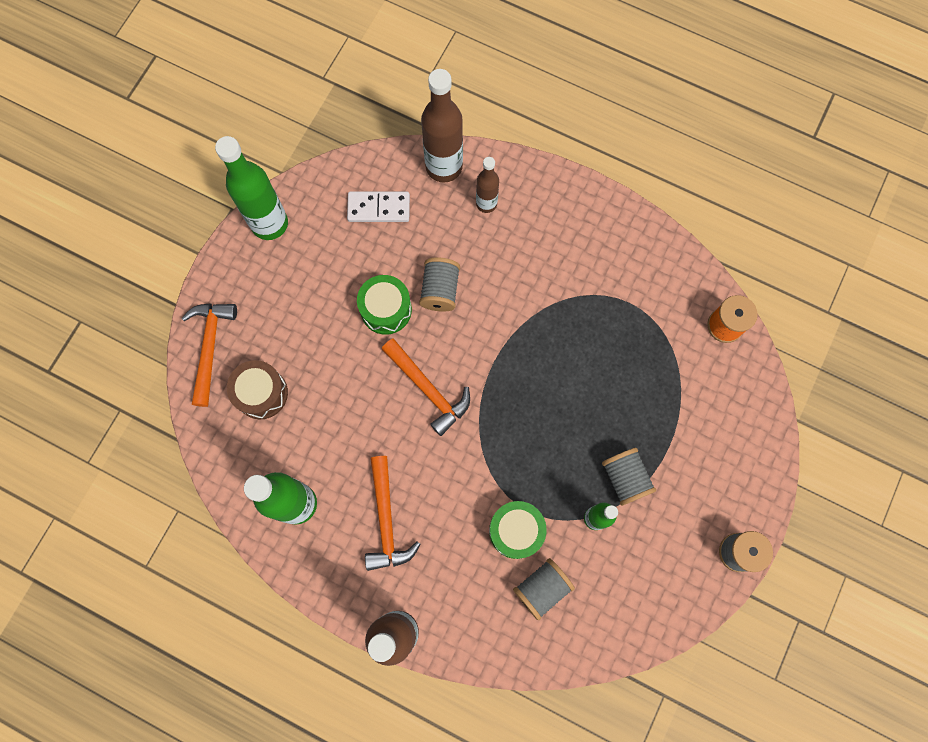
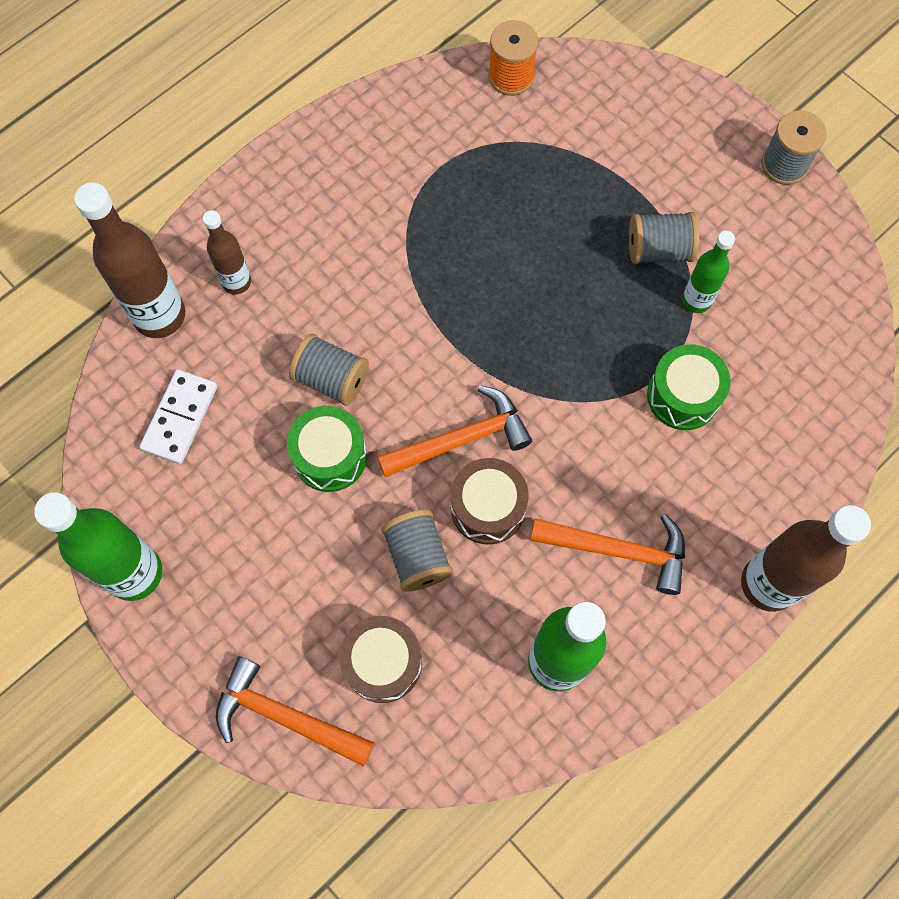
camera: 70 degrees left, 5 degrees down
(386, 423) = (487, 508): none -> brown drum
(541, 588) = (764, 391): grey spool -> grey spool (417, 556)

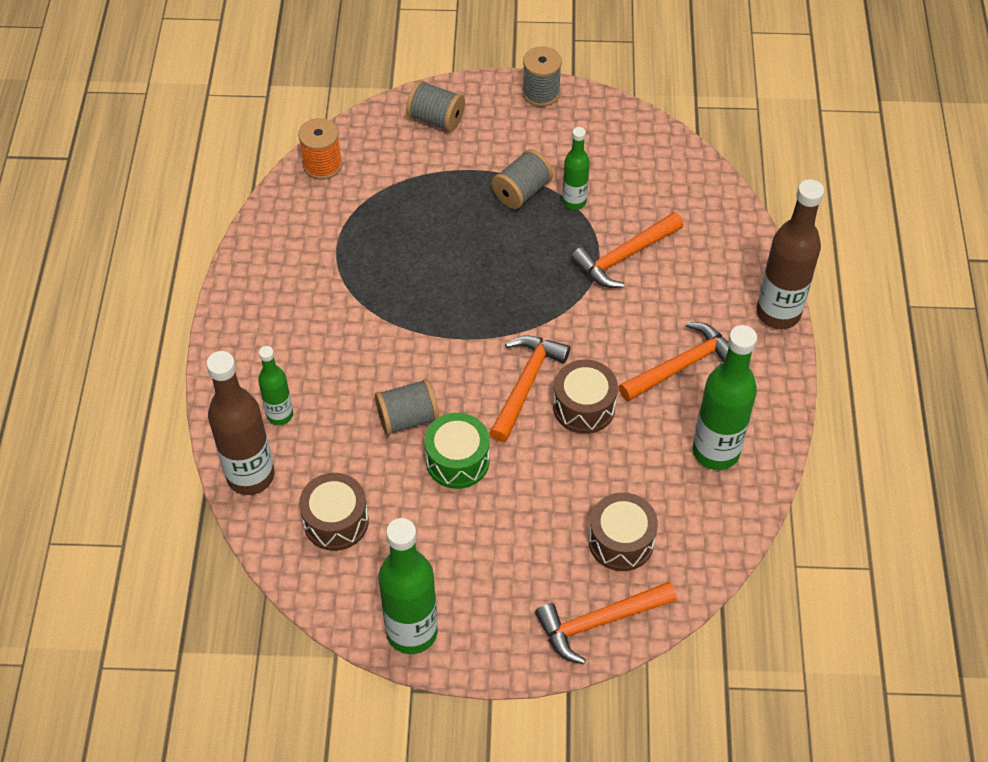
camera: 45 degrees left, 15 degrees down
(180, 418) = (336, 521): white domino -> brown drum
(236, 282) = (280, 415): brown bottle -> green bottle
(417, 556) = (574, 468): grey spool -> grey spool (436, 119)
(683, 396) = (624, 257): green drum -> orange hammer

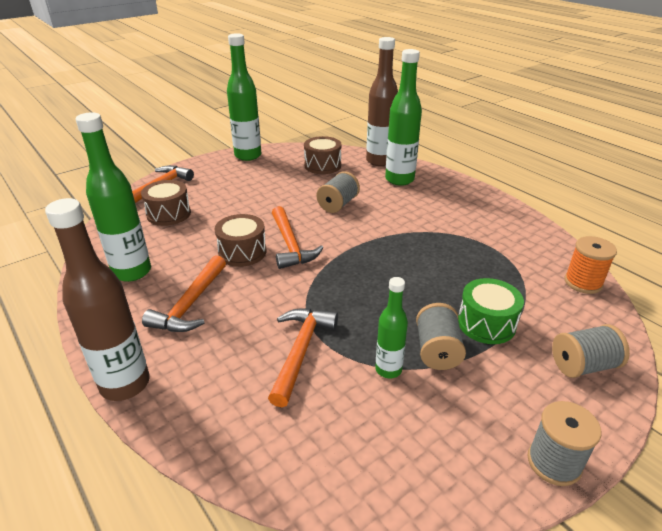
camera: 140 degrees right, 20 degrees down
(280, 415) = (399, 180): green bottle -> green bottle, size x1.77
(457, 460) = (291, 203): green drum -> green drum (486, 324)

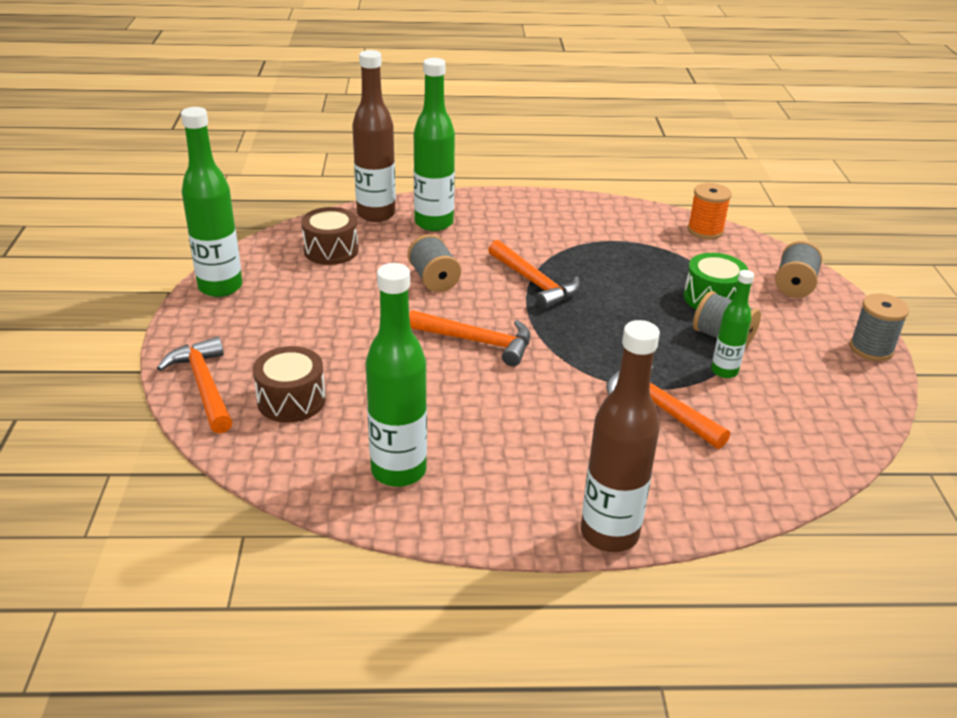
camera: 55 degrees left, 0 degrees up
(190, 304) = (515, 447): orange hammer -> orange hammer (534, 283)
(242, 252) = (453, 377): brown drum -> none

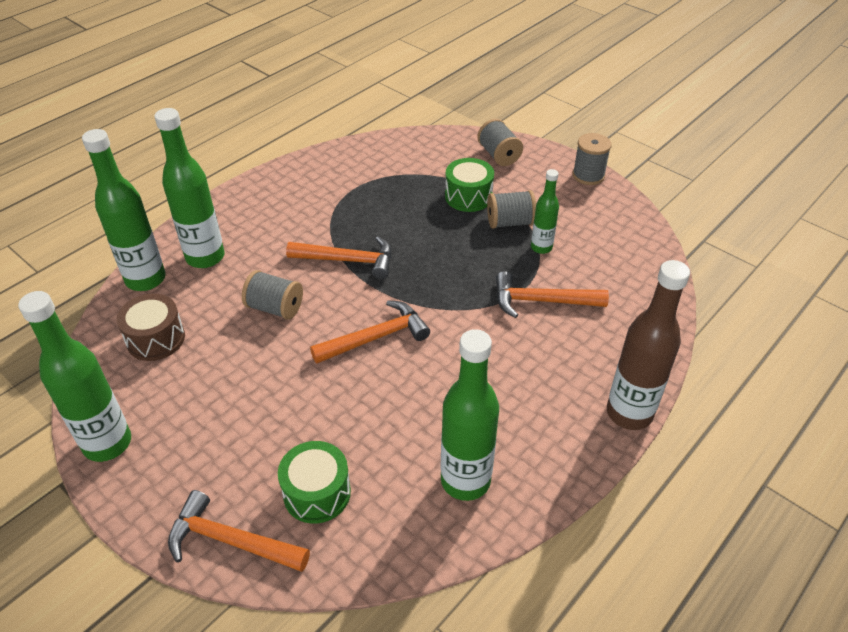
camera: 45 degrees left, 10 degrees up
(291, 400) = (317, 493): brown drum -> green drum
(376, 214) = (146, 279): brown bottle -> green bottle
(705, 230) = (398, 144): orange spool -> none

